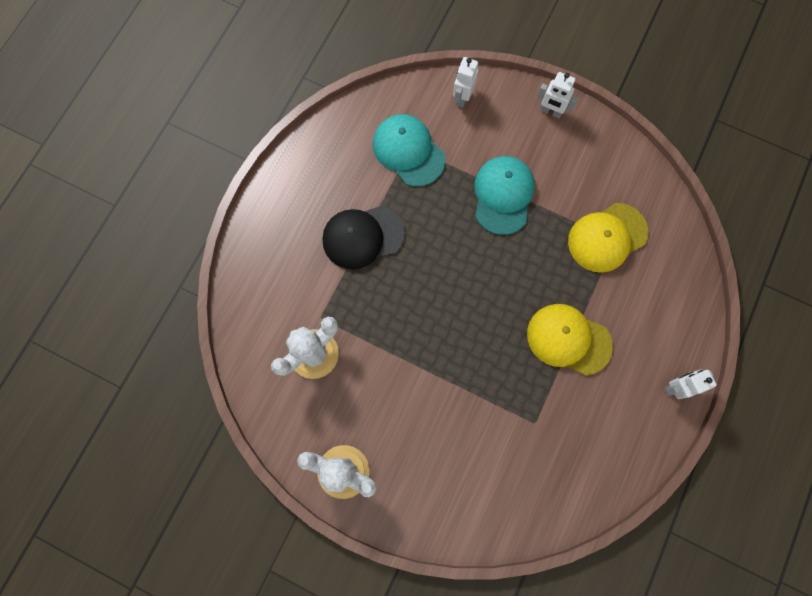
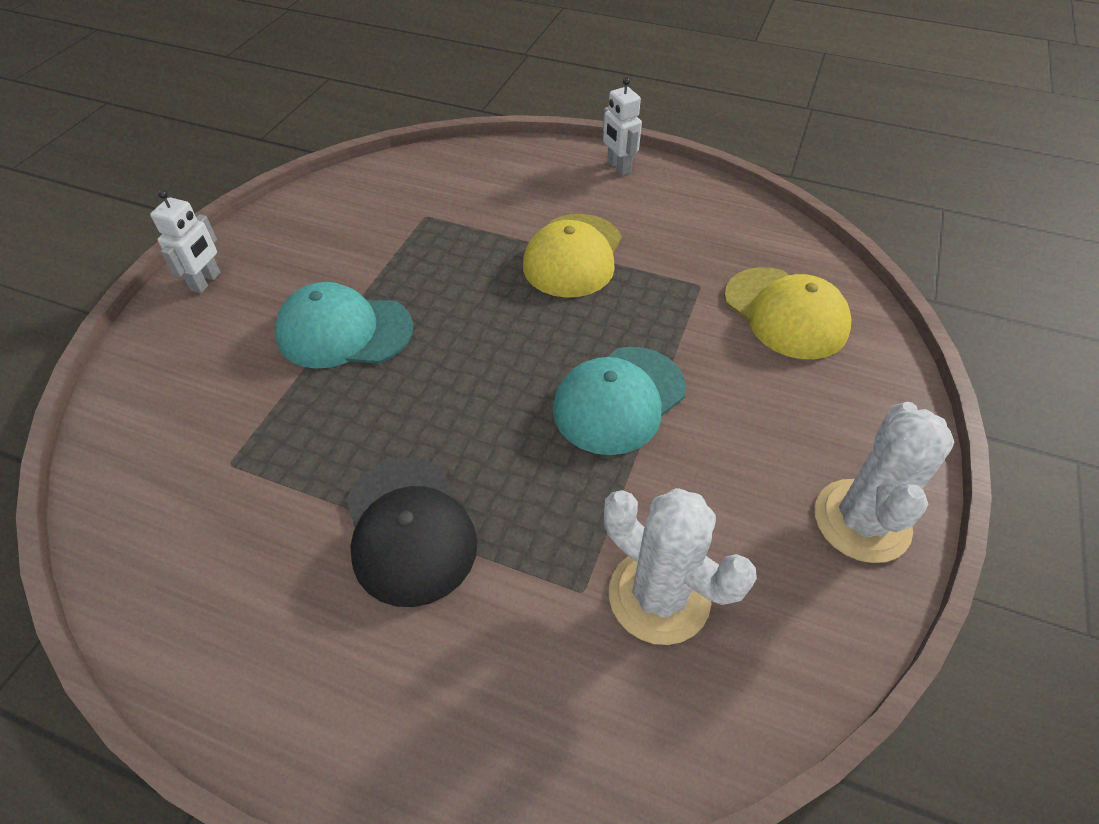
camera: 95 degrees left, 25 degrees down
(408, 151) = (236, 467): turquoise cap -> turquoise cap (619, 400)
(462, 98) = (145, 392): white robot -> none
(607, 237) = (421, 223): yellow cap -> yellow cap (785, 313)

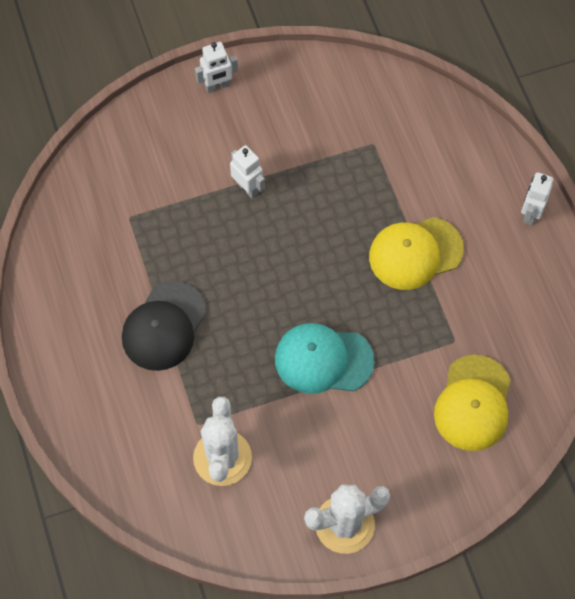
camera: 50 degrees right, 15 degrees up
(344, 331) = (247, 187): turquoise cap -> white robot

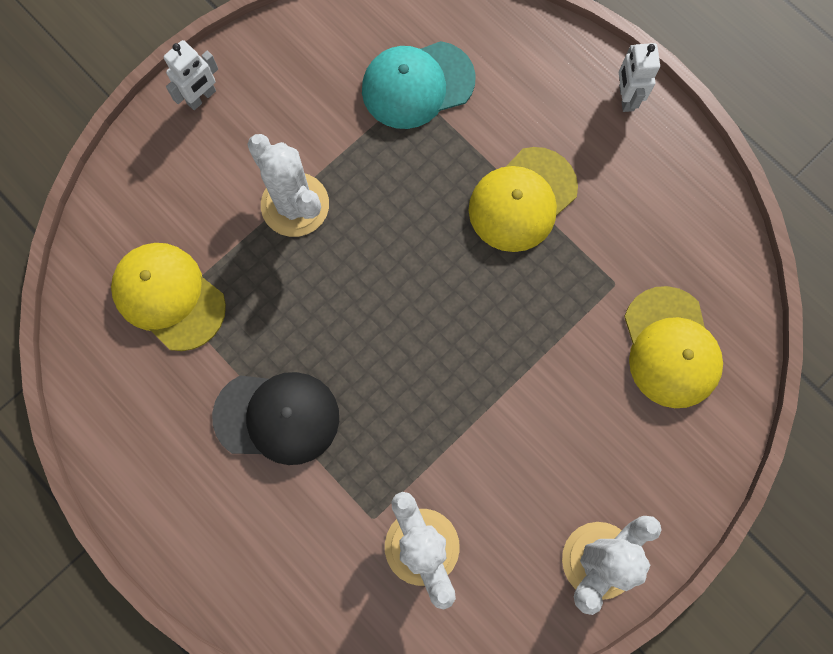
camera: 25 degrees left, 10 degrees up
(128, 212) = (169, 296): none -> yellow cap
(164, 326) = (277, 417): black cap -> black cap turned 90 degrees counterclockwise
(247, 187) = (295, 205): white robot -> white cactus
(323, 360) = (480, 373): turquoise cap -> turquoise cap (417, 85)

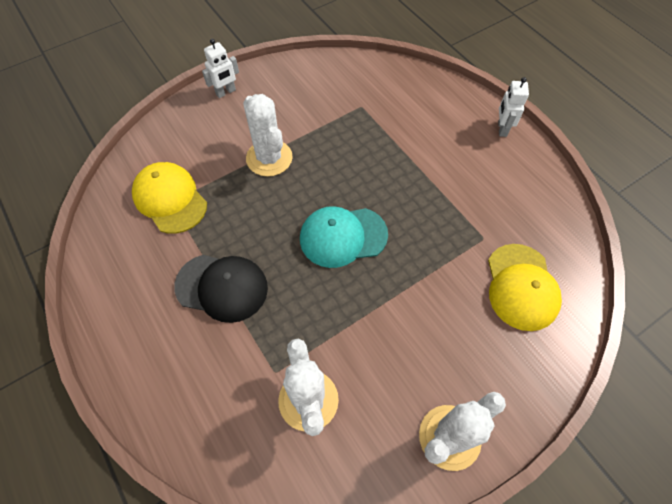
camera: 10 degrees right, 15 degrees down
(417, 85) = (364, 103): turquoise cap -> turquoise cap (343, 236)
(522, 200) = (423, 177): yellow cap -> none

